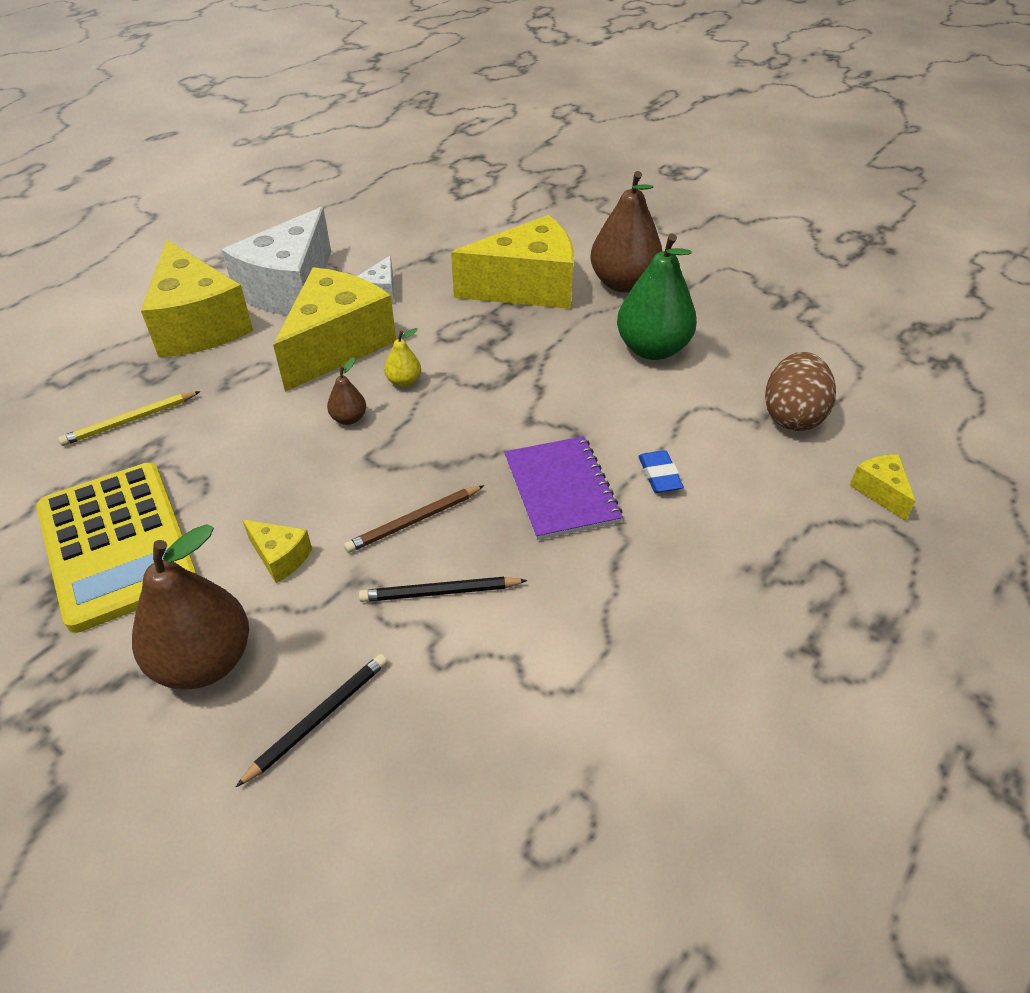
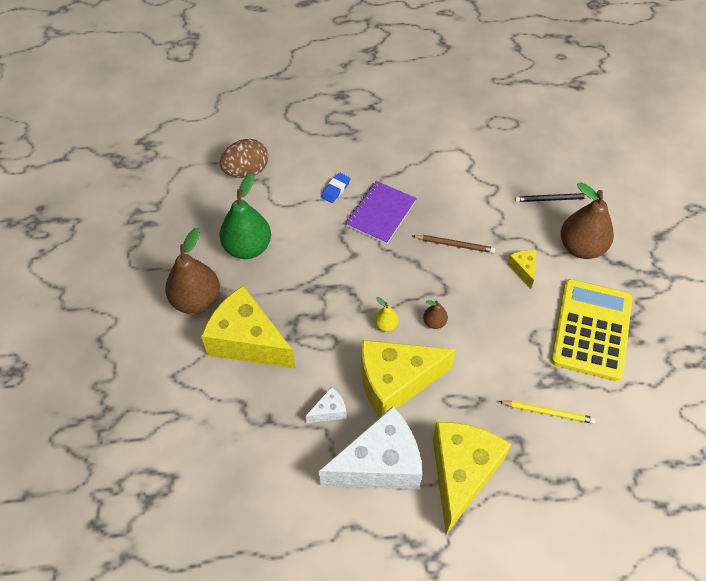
camera: 135 degrees left, 10 degrees up
(440, 592) = (472, 209): black pencil -> none
(880, 491) = (268, 125): yellow cheese -> none

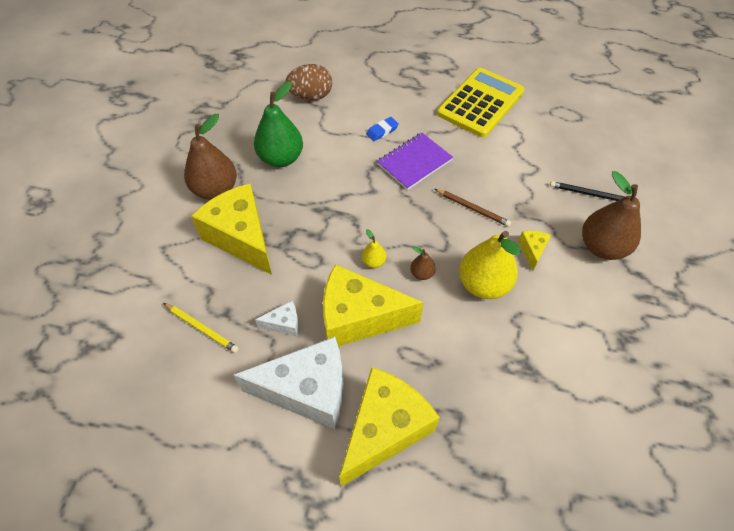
camera: 20 degrees right, 0 degrees up
(493, 315) = (483, 284): none -> yellow pear
(547, 412) = (501, 399): yellow pencil -> yellow pencil (201, 328)
(591, 329) = (582, 330): yellow calculator -> yellow calculator (480, 103)

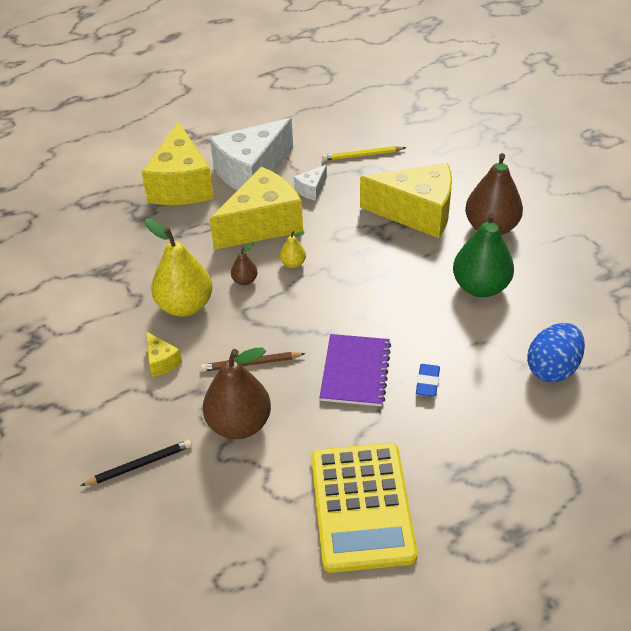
camera: 140 degrees right, 10 degrees down
(311, 96) = (552, 368): brown egg -> blue egg
(602, 247) = (93, 410): brown pear -> brown pear (239, 424)

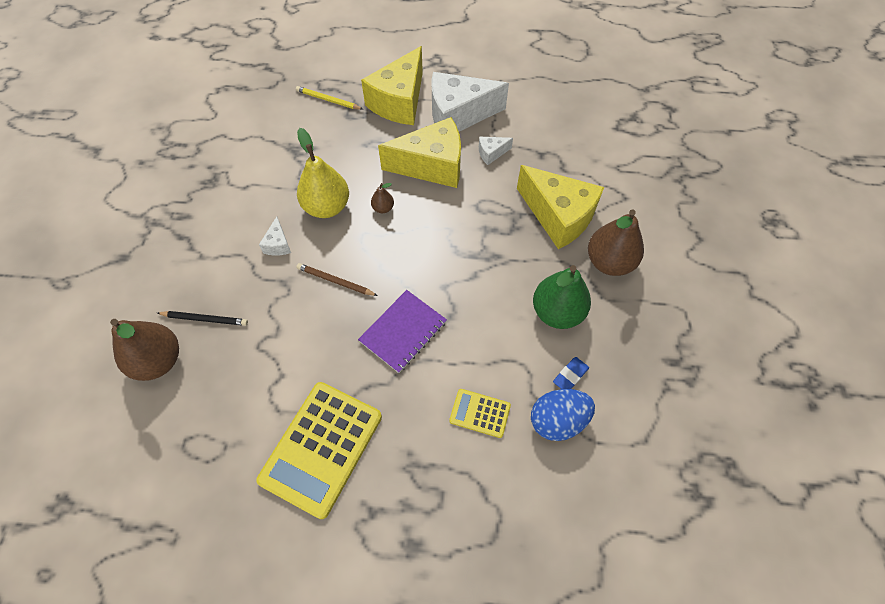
camera: 30 degrees right, 15 degrees up
(161, 361) = (278, 244): yellow cheese -> white cheese
(239, 424) = (290, 326): brown pear -> brown pear (158, 361)
(293, 263) = (428, 212): yellow pear -> none
(362, 155) = (555, 141): yellow pencil -> yellow pencil (328, 100)
(427, 382) = (449, 373): blue eraser -> blue eraser (570, 375)
(482, 398) = (480, 413): none -> yellow calculator

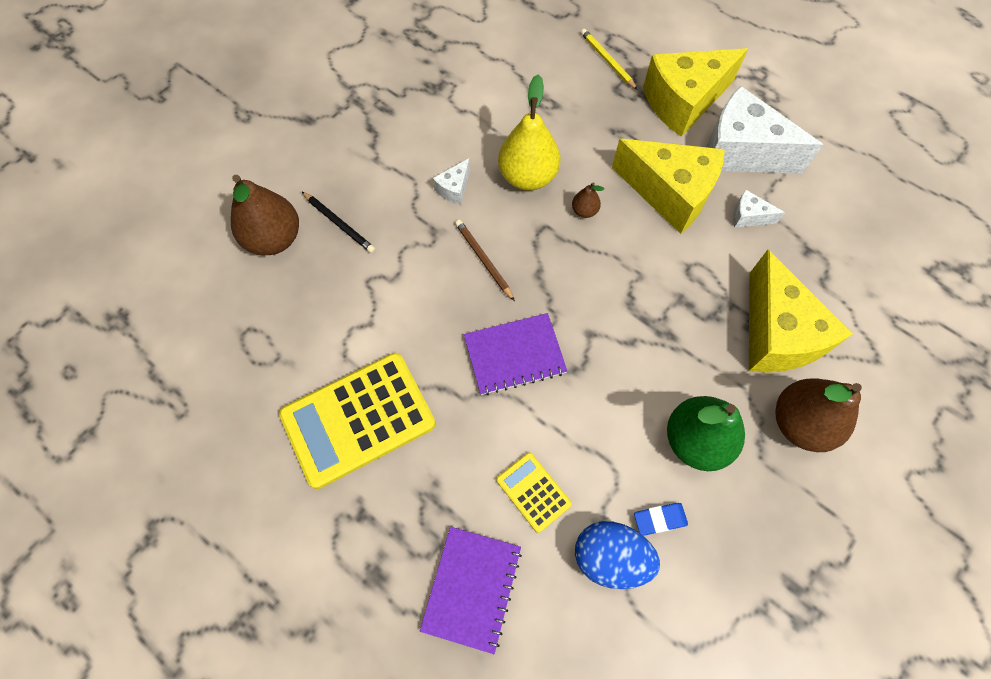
camera: 35 degrees right, 5 degrees up
(484, 505) = (471, 588): none -> purple notebook

